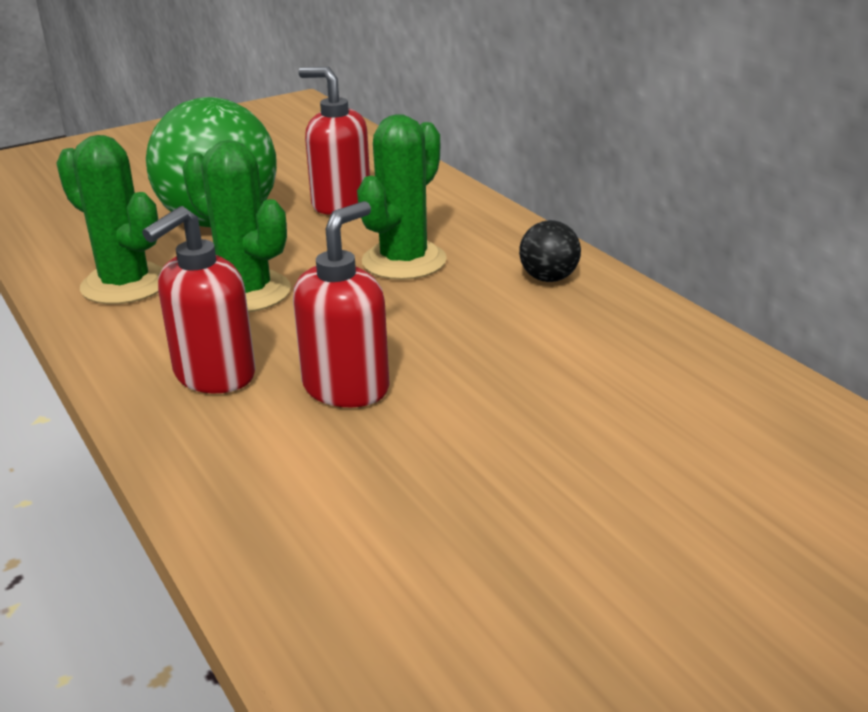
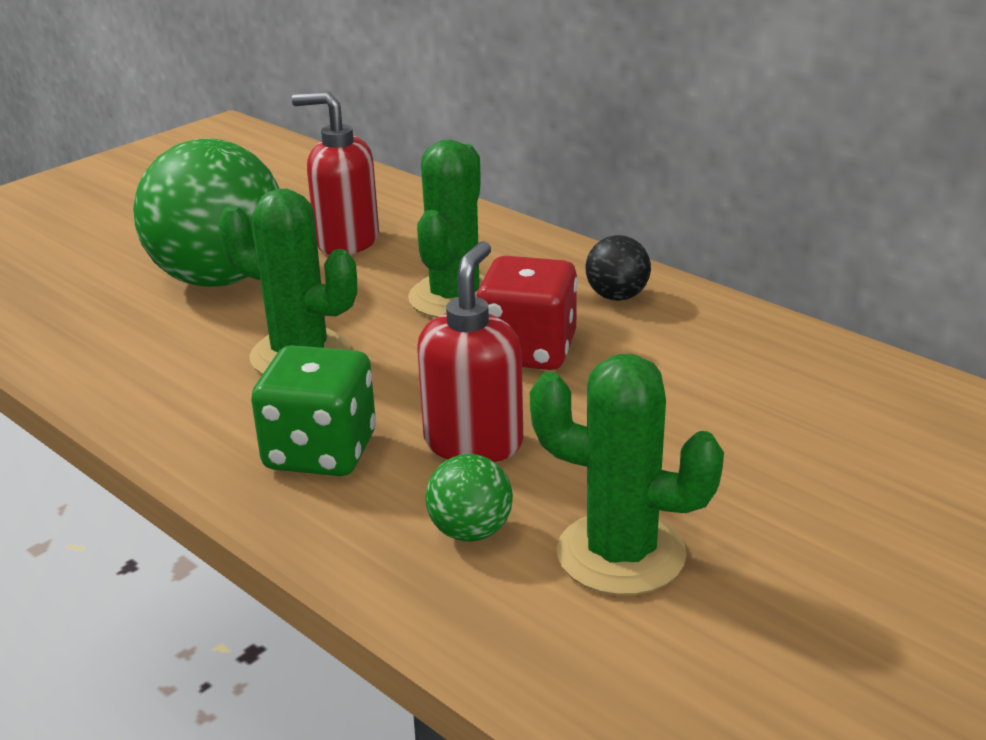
camera: 15 degrees left, 0 degrees up
(125, 285) = (153, 365): green cactus -> green cactus (621, 554)
(214, 375) = (320, 452): red soap dispenser -> green dice
(298, 465) = (470, 532): none -> green ball
(441, 315) = (528, 351): none -> red dice

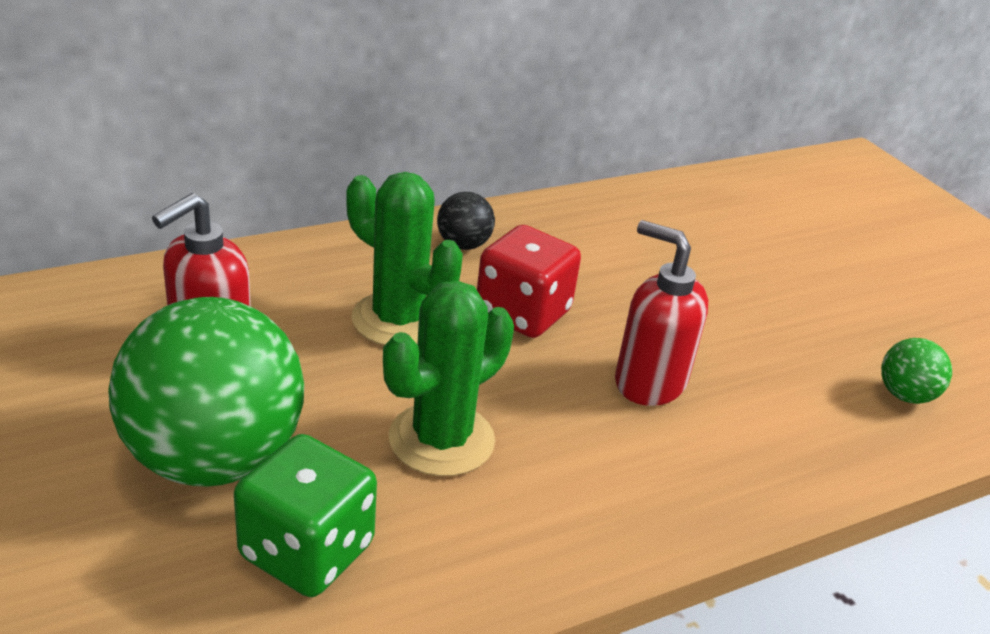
camera: 75 degrees left, 5 degrees up
(320, 452) = (625, 469): green dice -> green dice (307, 551)
(470, 532) = (768, 419): green ball -> green ball (905, 395)
(621, 554) = (812, 363): green cactus -> none

